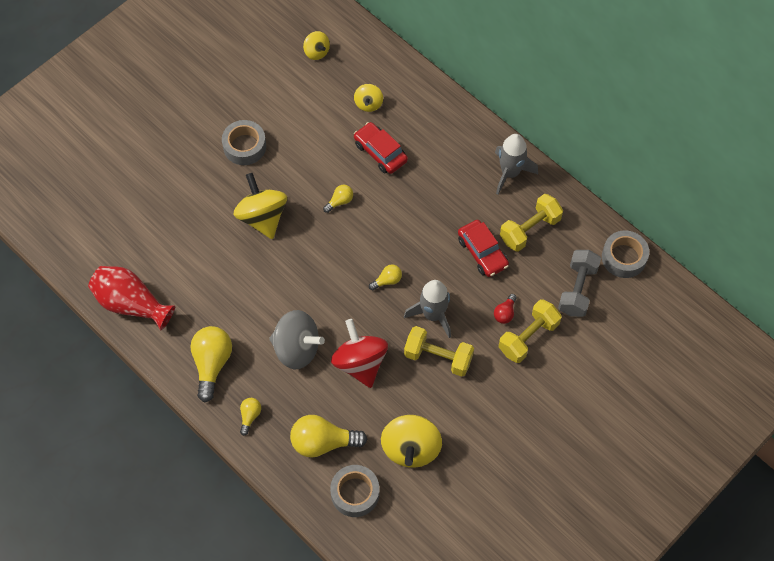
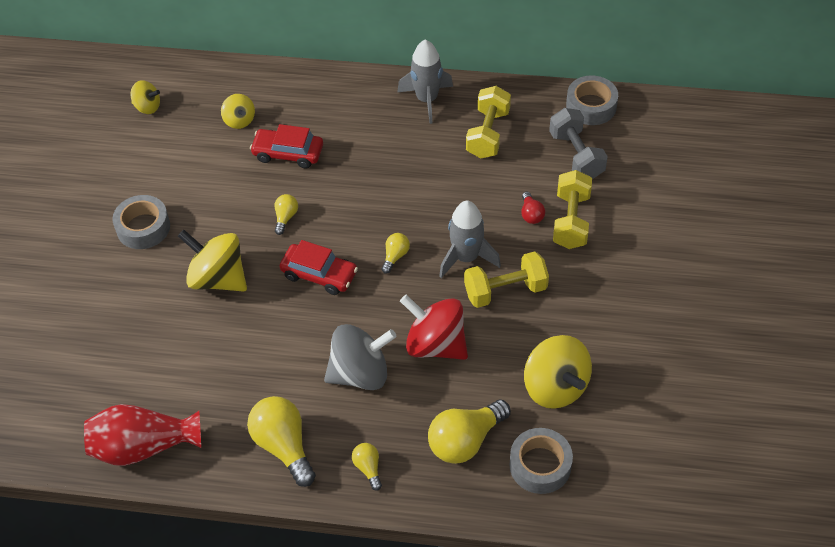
camera: 35 degrees left, 10 degrees down
(482, 252) = (463, 178): red car -> red car (319, 274)

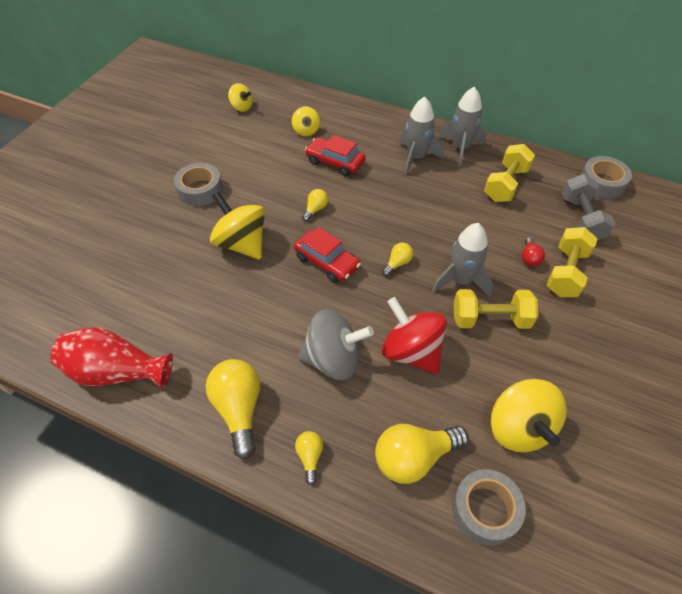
camera: 15 degrees right, 0 degrees up
(379, 125) = (416, 158): none -> grey rocket

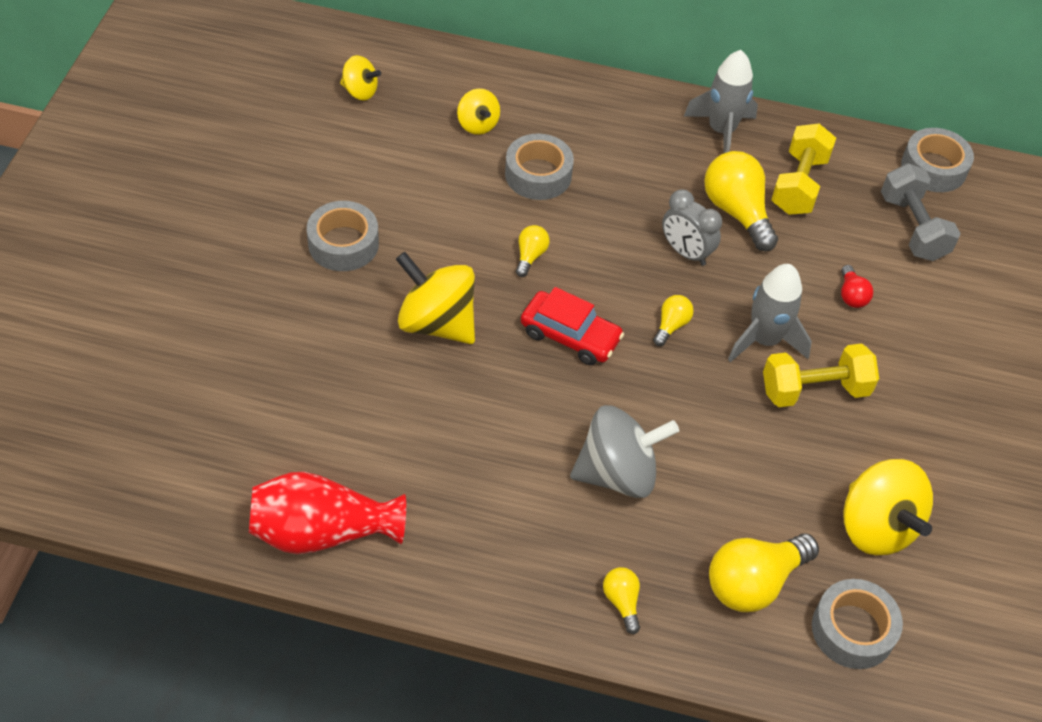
camera: 15 degrees left, 0 degrees up
(239, 409) = (510, 556): yellow light bulb -> yellow light bulb (737, 212)
(335, 162) = (538, 175): red car -> grey tape
(411, 352) = (719, 448): red spinning top -> none
(416, 158) = (658, 154): grey rocket -> none
(419, 218) = (686, 252): none -> grey clock
(566, 273) = (903, 311): yellow dumbbell -> none

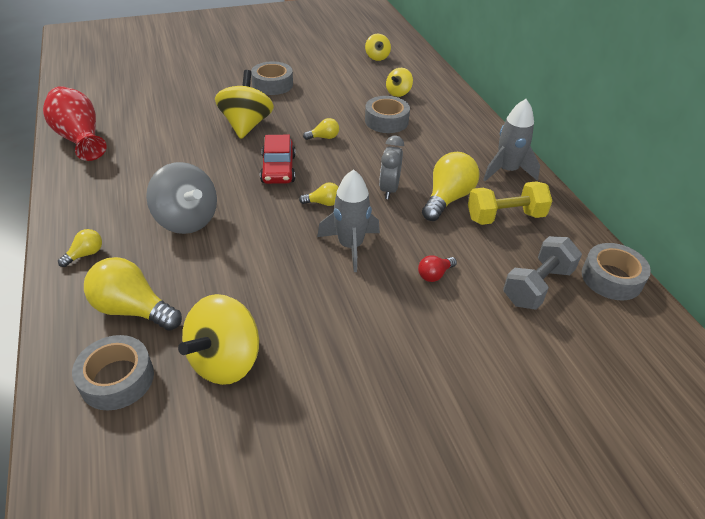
camera: 60 degrees right, 10 degrees down
(814, 390) = (328, 284): yellow dumbbell -> none

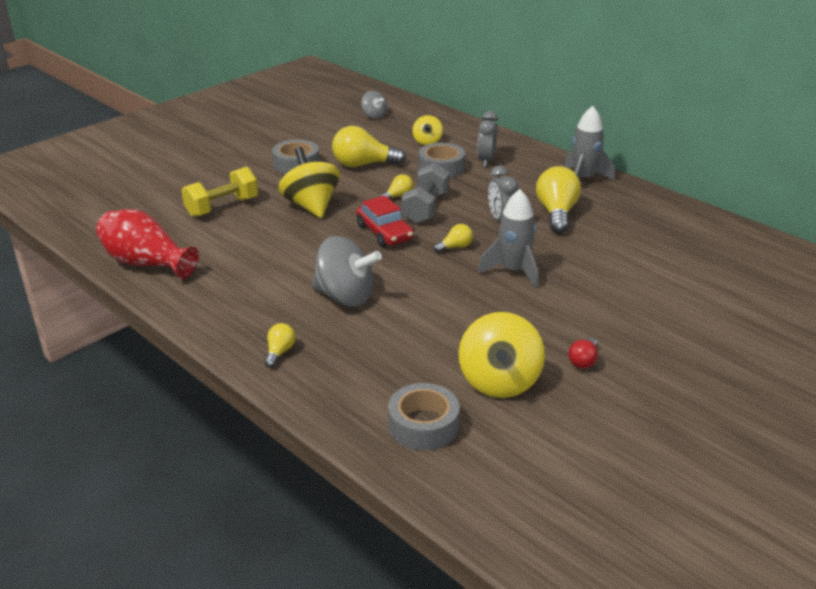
camera: 25 degrees left, 10 degrees down
(133, 309) = (377, 376): yellow light bulb -> yellow light bulb (363, 165)
(377, 57) = (374, 116): yellow spinning top -> grey spinning top
(432, 125) = (486, 161): none -> grey clock
(434, 275) = (601, 270): red light bulb -> red light bulb (583, 361)
(505, 217) = (615, 213): yellow dumbbell -> yellow dumbbell (222, 207)
(537, 286) = (683, 253): grey dumbbell -> grey dumbbell (425, 208)
(611, 278) = (730, 231): grey tape -> none

